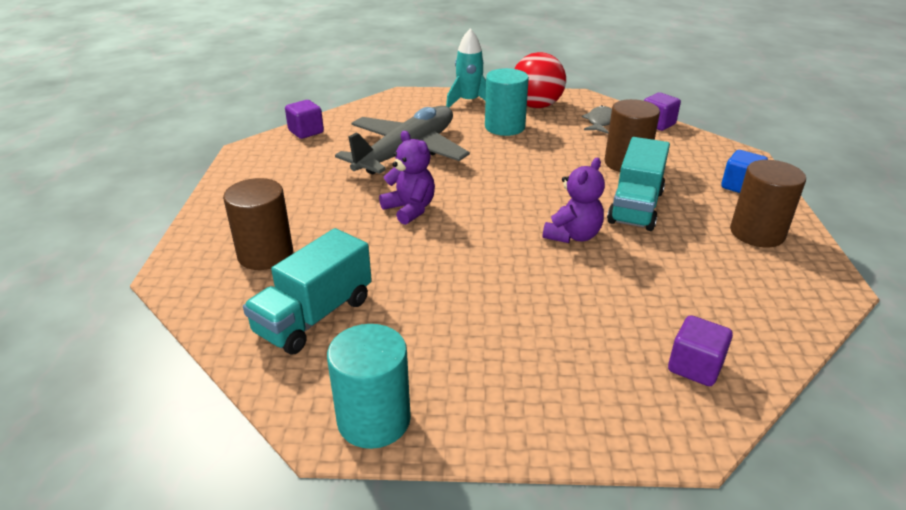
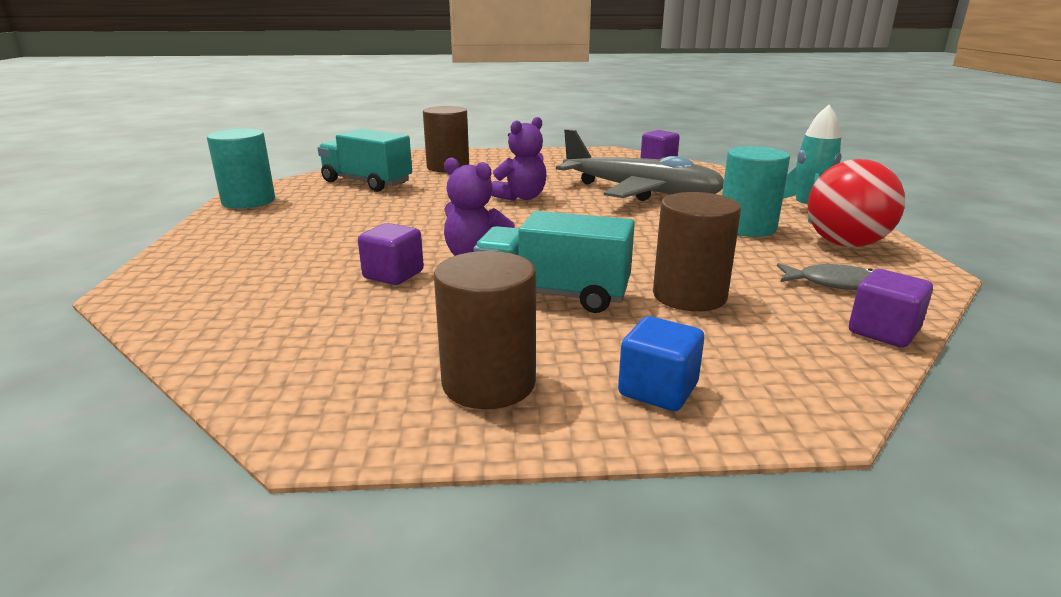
camera: 85 degrees right, 10 degrees down
(695, 367) = (218, 304): purple cube -> purple cube (393, 275)

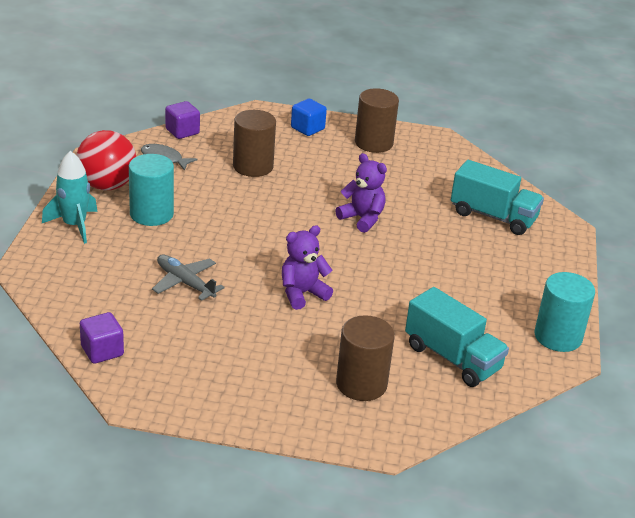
camera: 170 degrees left, 10 degrees up
(393, 275) = (416, 213): purple cube -> none
(553, 294) = (326, 181): turquoise truck -> turquoise truck (493, 216)
(640, 191) = (185, 283): grey plane -> grey plane, size x0.51

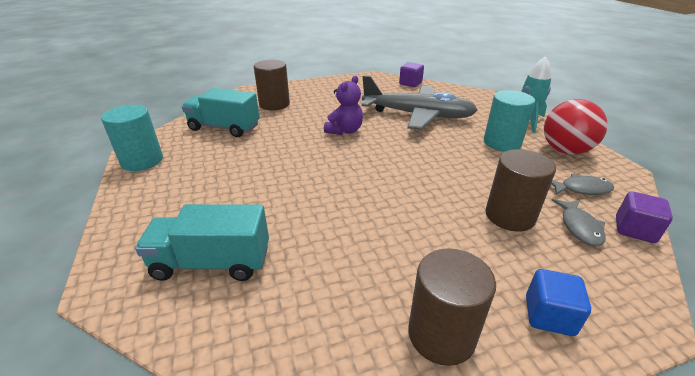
camera: 155 degrees right, 0 degrees up
(185, 283) = (417, 115): grey plane -> grey plane, size x1.94
(216, 145) = (579, 227): none -> grey fish
(362, 218) = (353, 200): purple teddy bear -> none

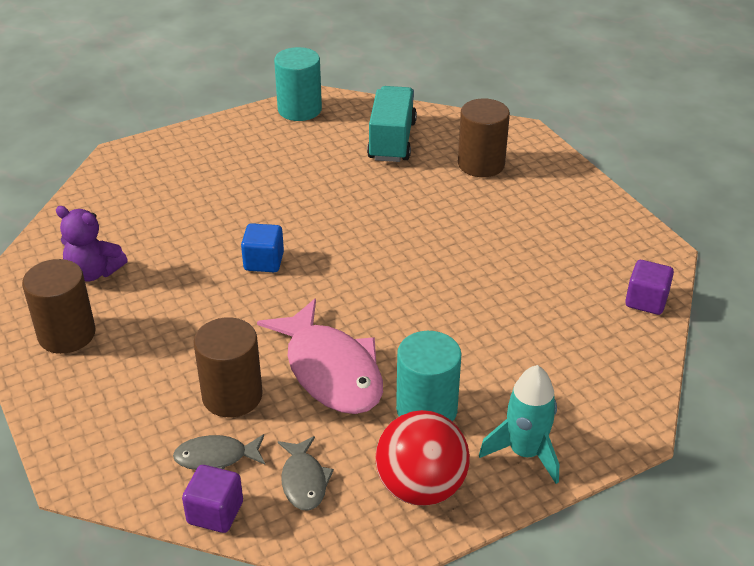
camera: 80 degrees right, 5 degrees up
(212, 262) = (146, 197): turquoise truck -> none
(345, 131) = (416, 242): purple teddy bear -> purple teddy bear (94, 272)
(417, 115) = (498, 313): grey plane -> none
(474, 171) = (331, 370): none -> pink fish
(549, 315) = (83, 404): blue cube -> blue cube (264, 261)

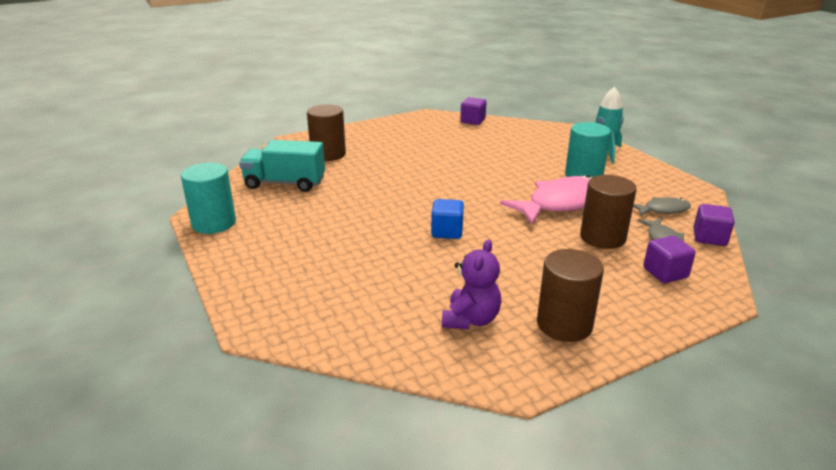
camera: 90 degrees left, 10 degrees down
(138, 438) = (665, 273): none -> purple cube
(421, 487) = (645, 178): red ball -> none

